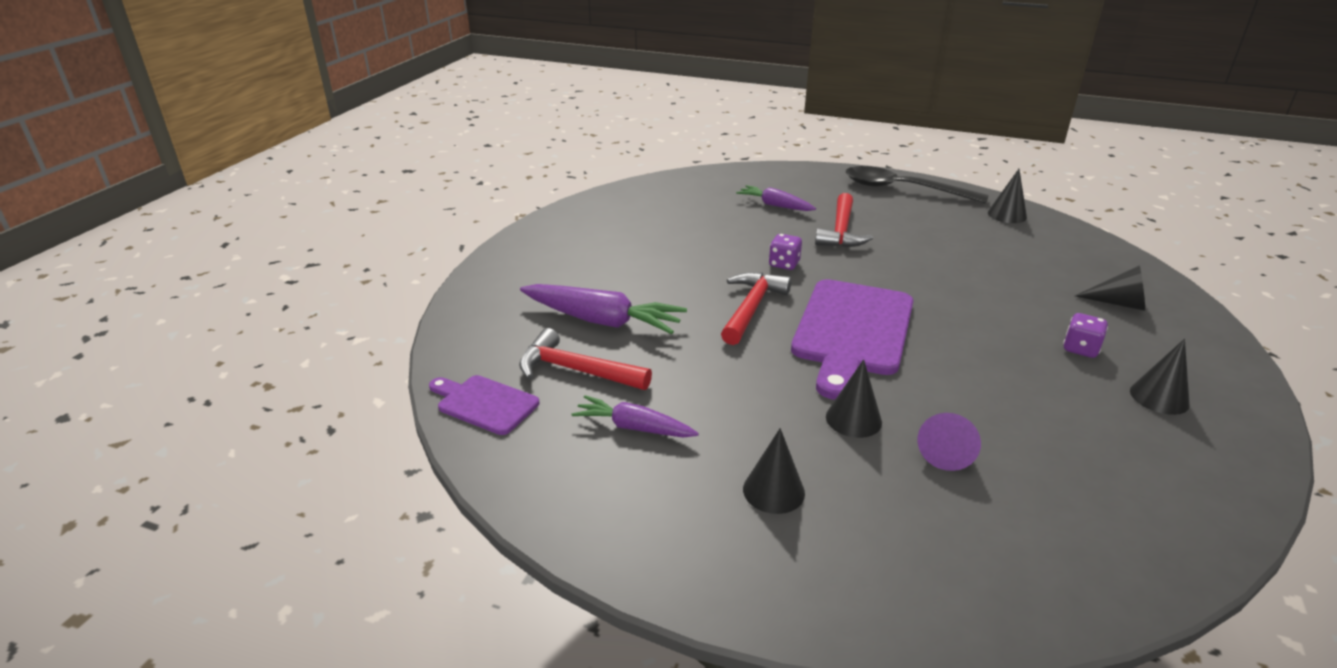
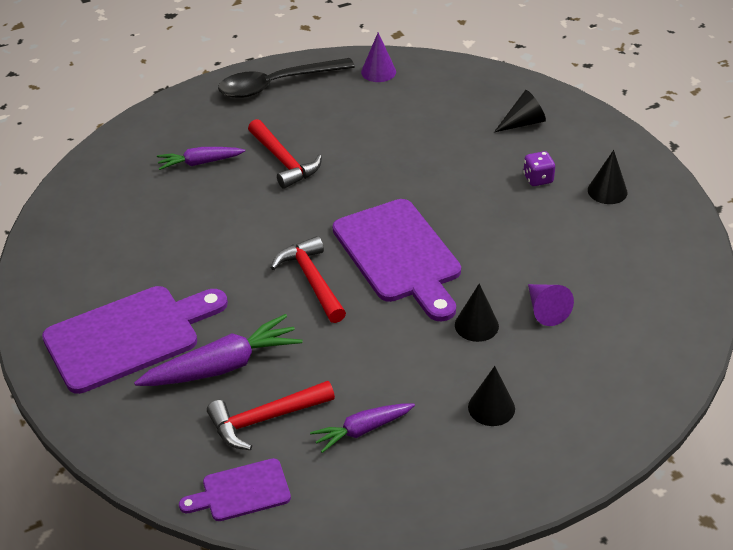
camera: 45 degrees left, 10 degrees up
(573, 269) = (129, 336): none -> purple cutting board
(784, 264) = (283, 223): purple dice -> none
(1007, 215) = (378, 72): black cone -> purple cone

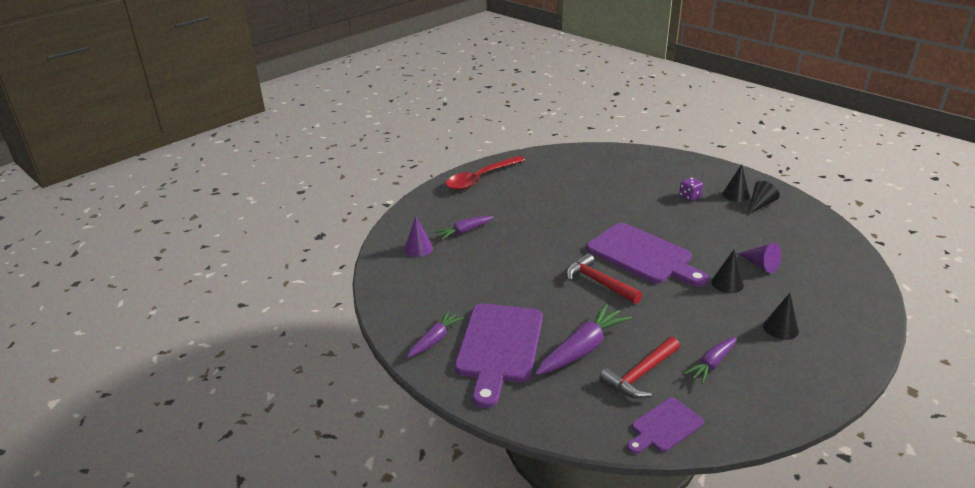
camera: 20 degrees left, 10 degrees down
(64, 306) = (435, 339): none -> purple carrot
(129, 336) = (499, 347): purple cutting board -> purple cutting board turned 150 degrees clockwise
(276, 85) = (480, 179): black spoon -> red spoon
(283, 161) = (521, 219): red hammer -> none
(378, 72) = (541, 160): purple cone -> purple cone (418, 248)
(523, 123) = (653, 170): black cone -> black cone (760, 205)

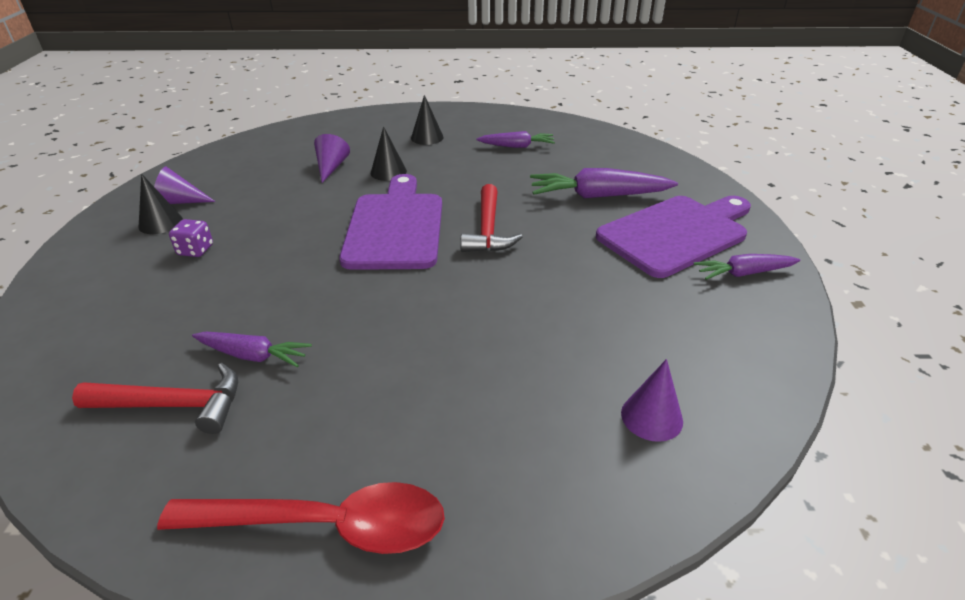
camera: 135 degrees left, 5 degrees up
(464, 231) = (538, 399): purple carrot -> purple carrot (253, 355)
(640, 375) = (579, 164): red hammer -> red hammer (173, 405)
(664, 427) = (611, 141): purple cutting board -> none
(760, 205) = (180, 201): black cone -> purple cone

